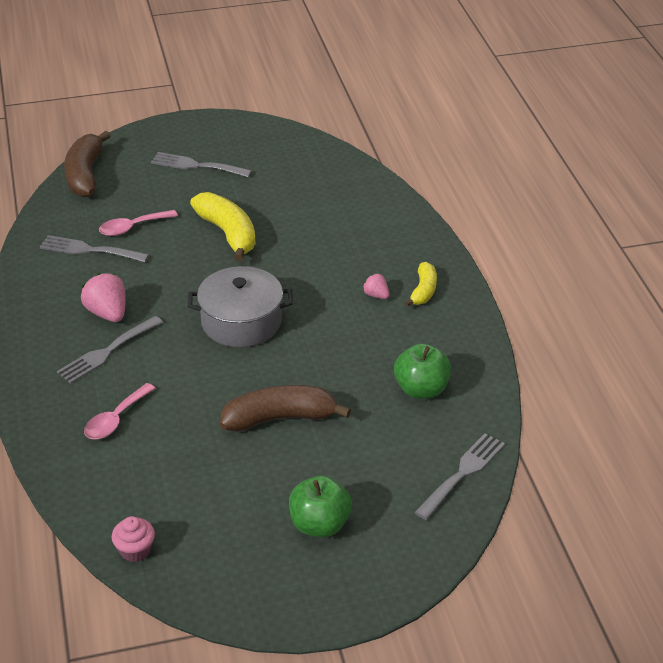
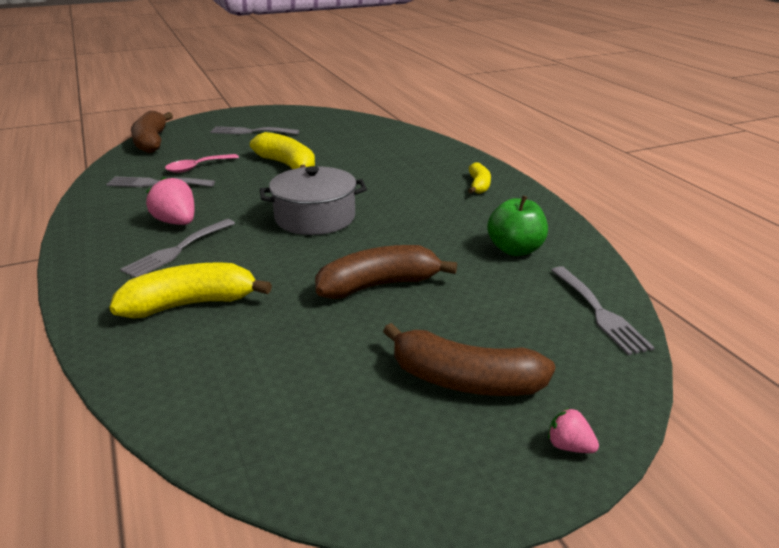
camera: 10 degrees left, 10 degrees down
(116, 419) = (191, 304): pink spoon -> yellow banana
(135, 550) = (228, 440): pink cupcake -> none
(319, 525) = (464, 380): green apple -> brown banana
(376, 295) = (437, 191): pink strawberry -> pink strawberry (569, 446)
(462, 473) = (599, 312): grey fork -> grey fork turned 135 degrees clockwise

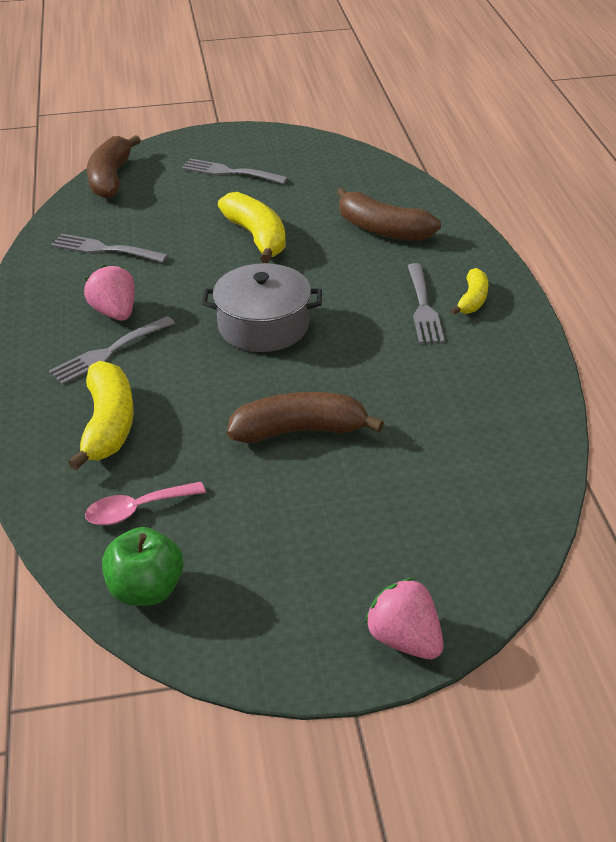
camera: 15 degrees right, 10 degrees up
(191, 304) = (108, 425): yellow banana -> yellow banana turned 90 degrees clockwise
(197, 167) = (154, 229): pink spoon -> pink spoon (137, 510)
(464, 380) = (339, 556): brown banana -> brown banana (382, 229)
(515, 250) = (468, 404): green apple -> green apple (146, 590)
(569, 446) = (405, 639): pink strawberry -> pink strawberry, size x1.81
(599, 312) = (517, 502): grey fork -> grey fork (423, 307)

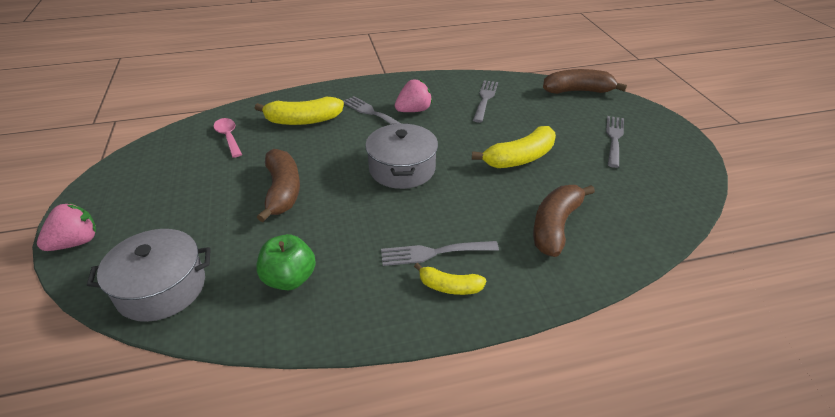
camera: 85 degrees right, 0 degrees up
(146, 590) = (166, 146): green apple -> green apple (289, 279)
(491, 518) = (161, 288): none -> grey pot

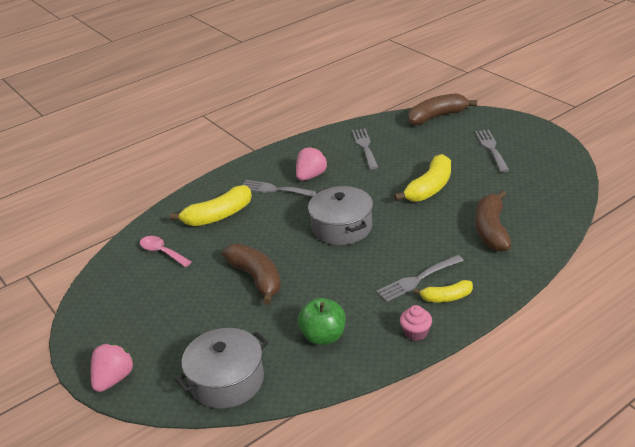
camera: 20 degrees left, 5 degrees down
(385, 316) = (416, 333): none -> pink cupcake

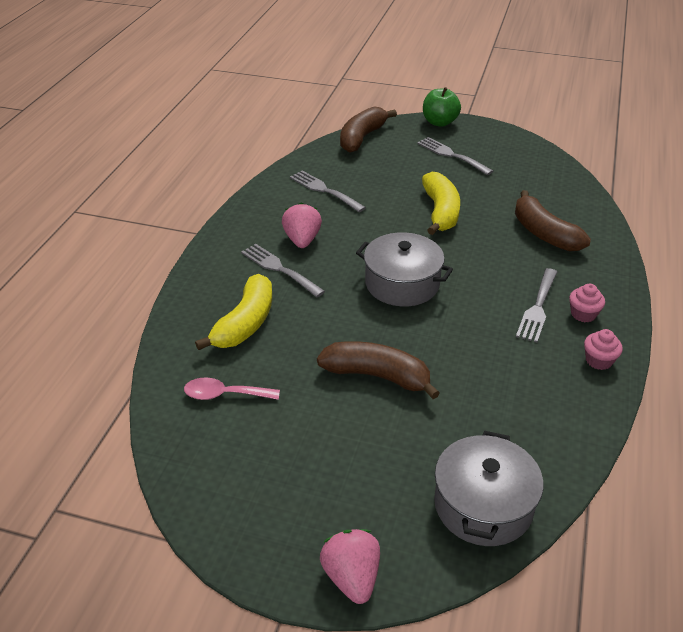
camera: 40 degrees left, 5 degrees up
(275, 190) = (279, 269): grey fork -> grey fork turned 60 degrees clockwise
(323, 336) = (522, 406): green apple -> green apple (439, 122)
(446, 297) = (583, 314): yellow banana -> pink cupcake

